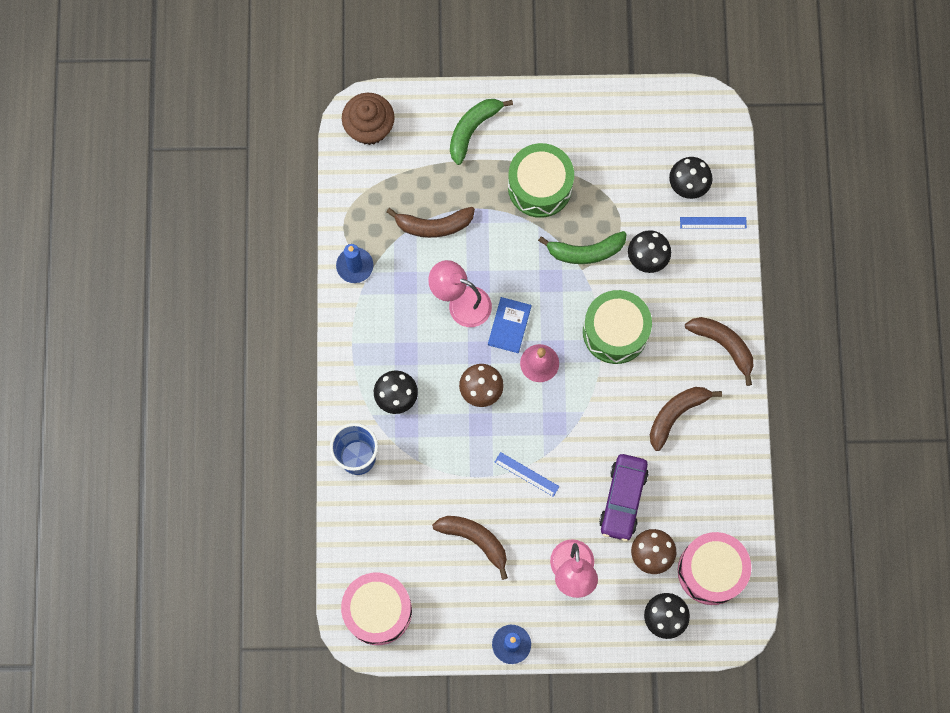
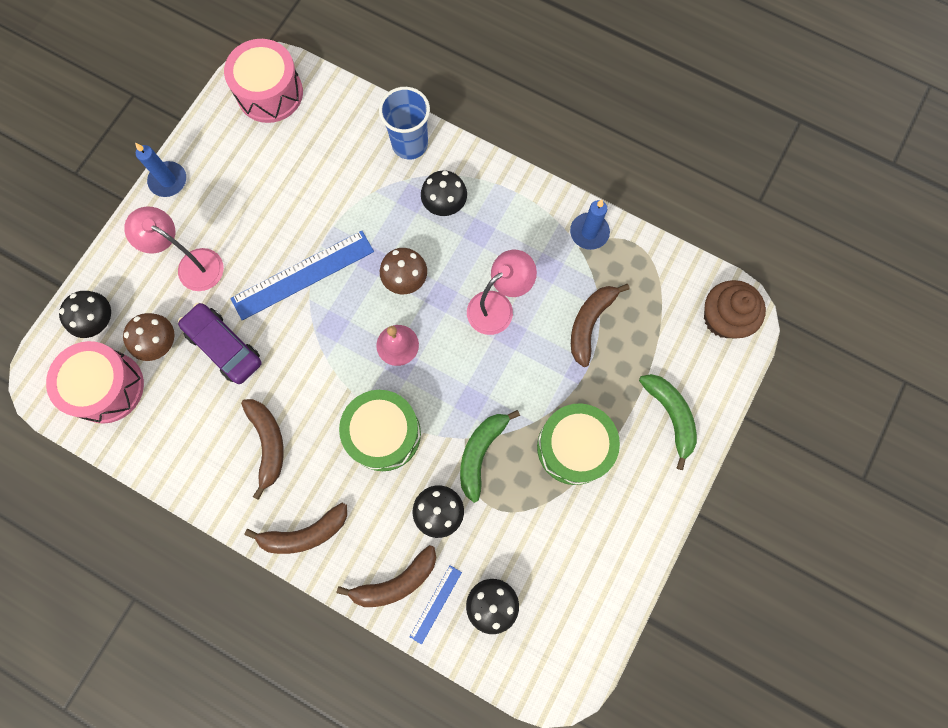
camera: 120 degrees right, 0 degrees up
(475, 540) = (275, 200): brown banana -> brown banana (396, 582)
(509, 325) = (450, 338): blue book -> none
(526, 474) = (303, 275): blue ruler -> blue ruler, size x2.05

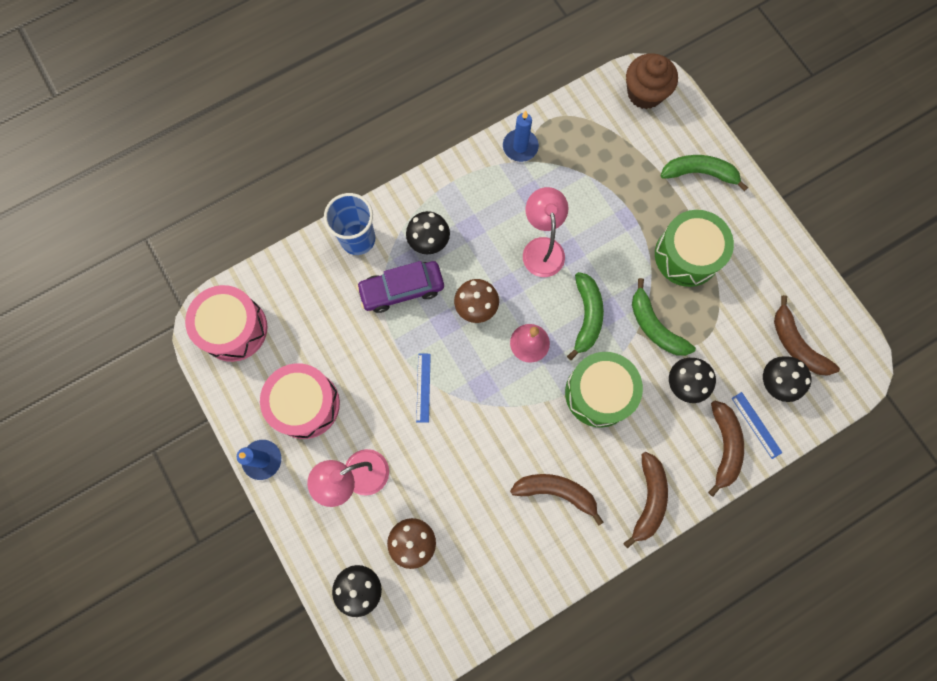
camera: 60 degrees left, 0 degrees up
(107, 387) = (428, 609): pink drum -> pink drum (305, 404)
(224, 346) = (449, 486): purple car -> purple car (402, 289)
(303, 275) = (423, 387): blue ruler -> blue ruler, size x0.49
(453, 383) = (586, 316): none -> green banana
(590, 323) = (595, 188): brown banana -> brown banana (796, 344)

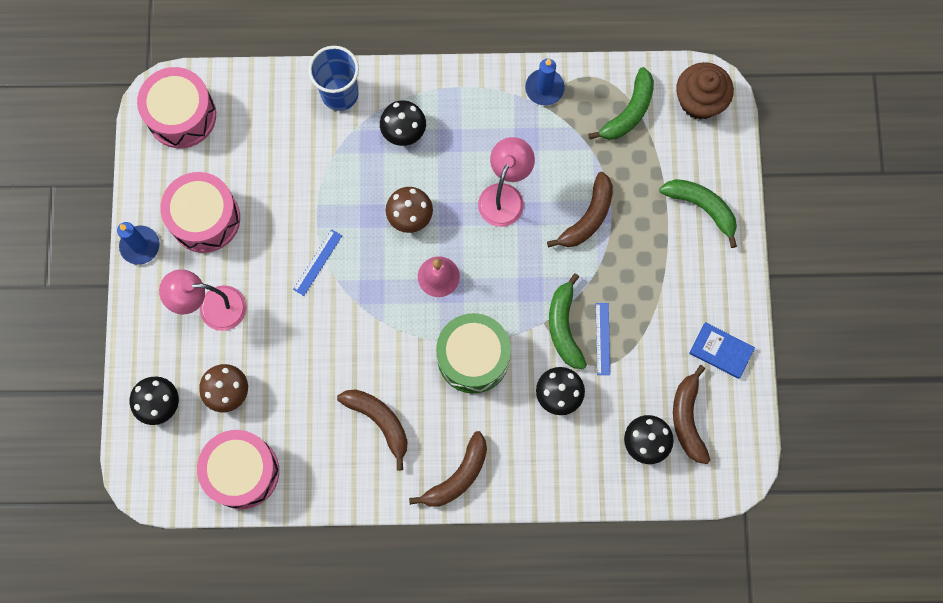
camera: 30 degrees right, 0 degrees up
(402, 289) = (352, 163): purple car -> none
(467, 605) = (242, 472): none -> pink drum
(586, 316) = (506, 282): green banana -> green banana (628, 112)
(687, 255) = (638, 278): green drum -> none
(724, 447) = (557, 470): brown banana -> brown banana (588, 217)
(756, 425) = (600, 469): blue ruler -> blue ruler (602, 338)
(786, 276) = (721, 351): none -> blue book

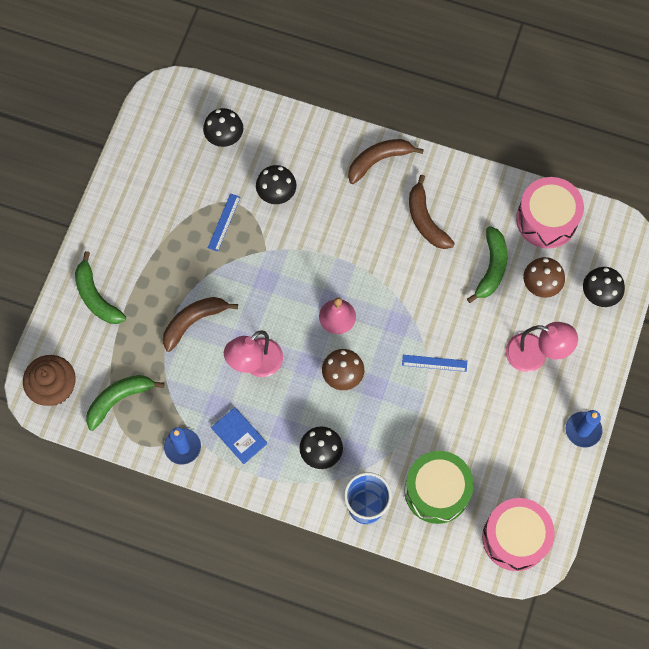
camera: 160 degrees left, 5 degrees down
(205, 218) = (520, 434): pink drum -> none
(317, 262) = (434, 363): blue ruler -> blue ruler turned 45 degrees clockwise
(473, 357) = (333, 243): green drum -> green drum (437, 491)
(564, 327) = (250, 242): green banana -> green banana (491, 268)
(687, 418) = (184, 142): brown banana -> none
(721, 351) = (135, 181): blue book -> blue book (239, 436)

